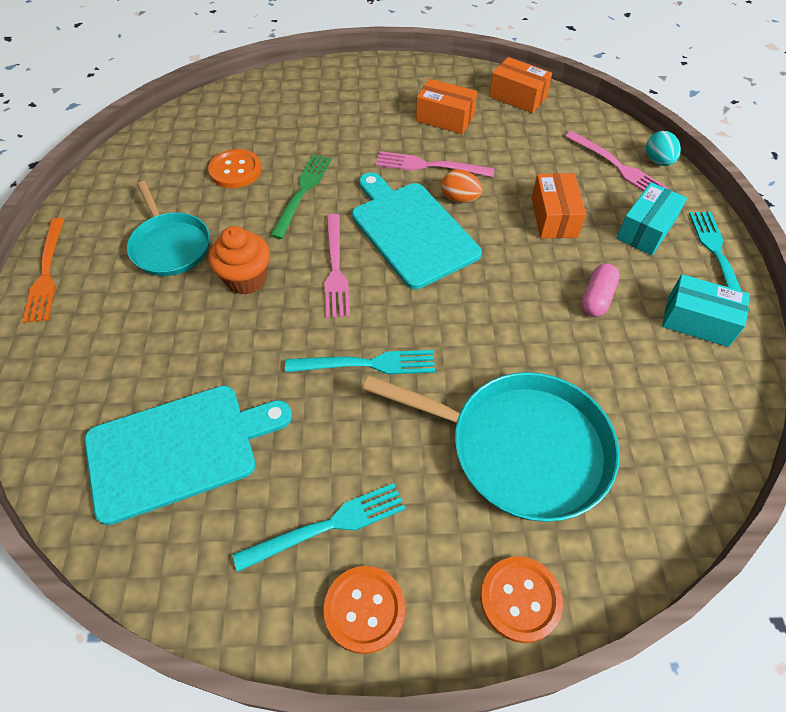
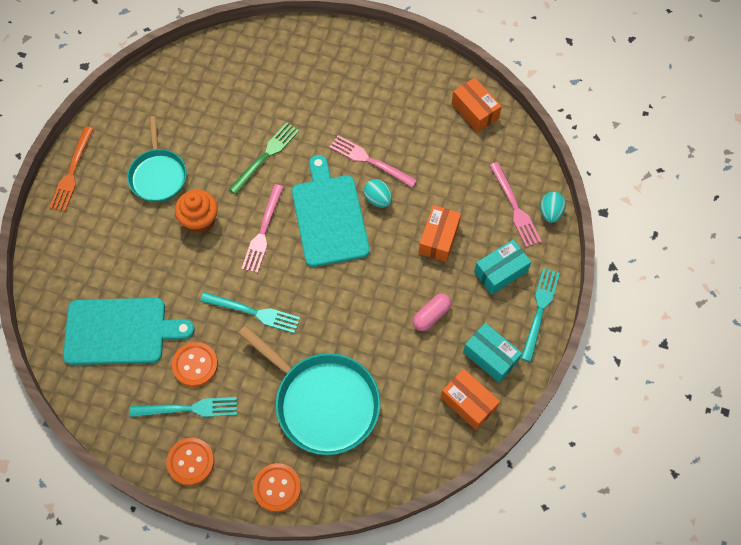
camera: 20 degrees right, 10 degrees up
(235, 170) = (224, 120): orange button -> orange button (195, 365)
(445, 118) = (404, 116): orange box -> orange box (468, 403)
(460, 199) = (377, 199): orange egg -> turquoise egg

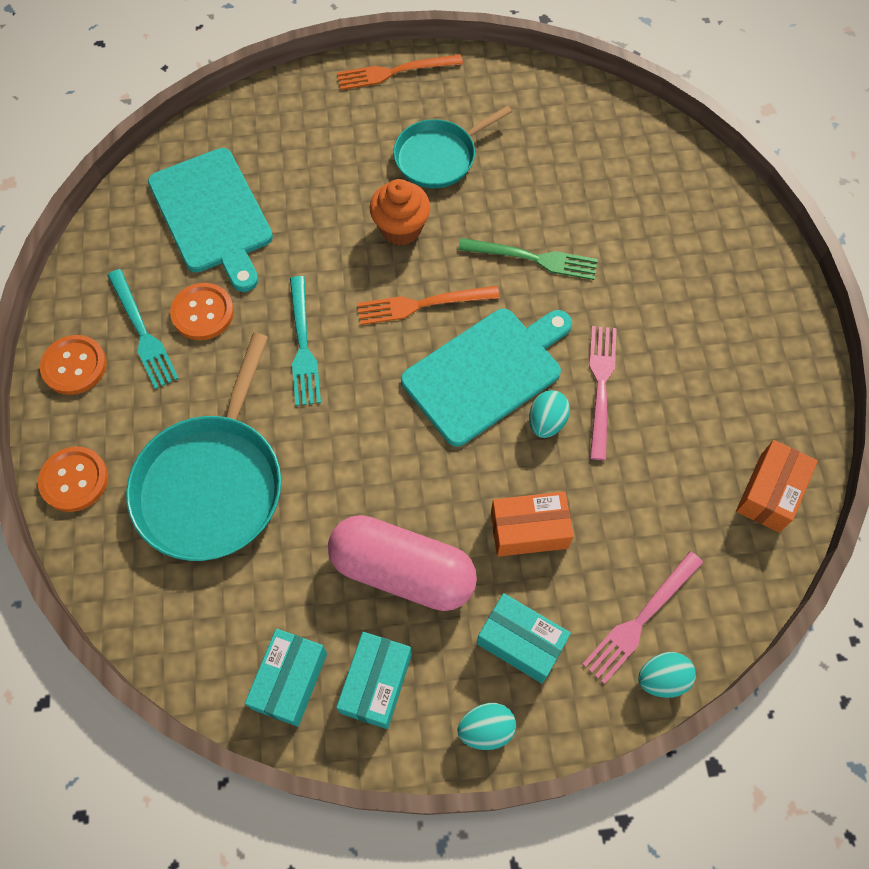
camera: 65 degrees right, 0 degrees up
(263, 232) = (422, 304): pink fork -> orange fork
(431, 315) = (403, 571): pink capsule -> pink capsule, size x2.04
(468, 403) = (290, 681): orange box -> turquoise box
(540, 310) = (486, 729): turquoise fork -> turquoise egg

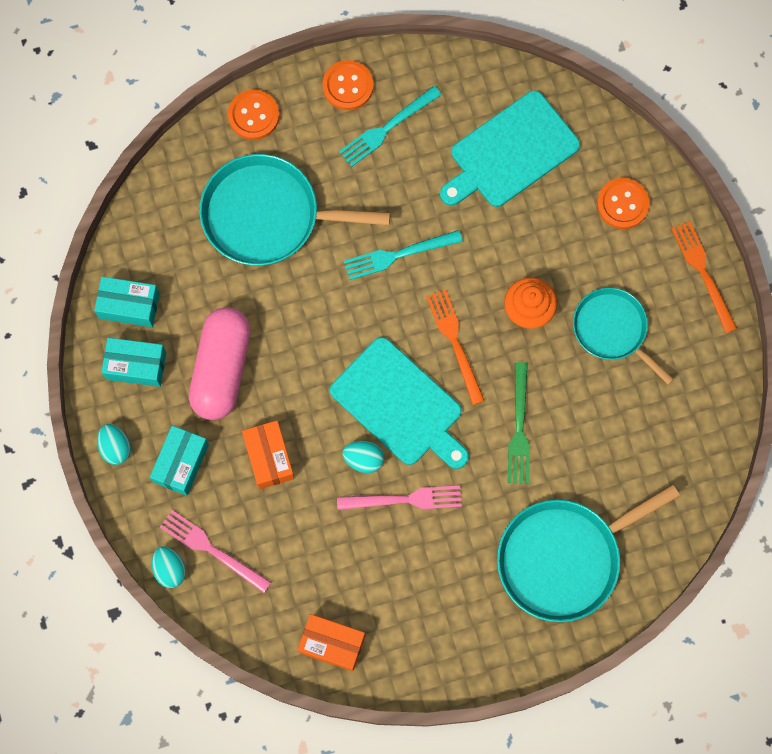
camera: 80 degrees right, 10 degrees up
(203, 313) = (413, 169): orange button -> orange button (622, 204)
(684, 241) = (564, 558): none -> turquoise pan

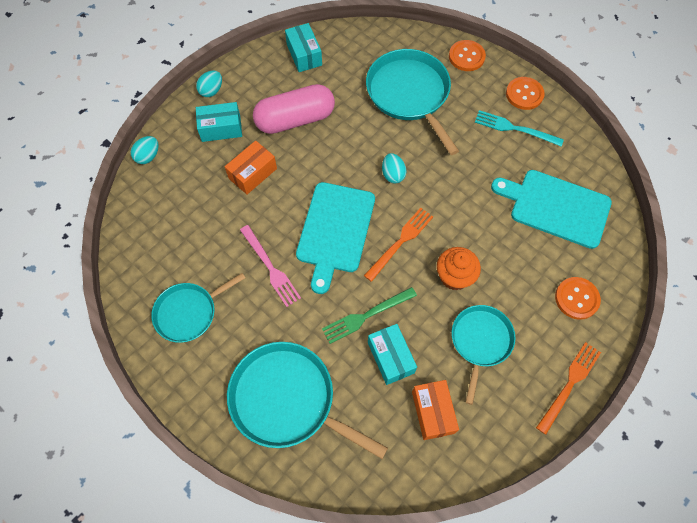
camera: 60 degrees right, 10 degrees down
(136, 366) = (269, 76): turquoise box -> turquoise box (390, 357)
(211, 549) = (173, 172): pink fork -> none
(332, 644) = (143, 275): orange box -> orange box (433, 412)
(363, 459) = (284, 228): turquoise egg -> turquoise egg (393, 174)
(398, 255) = (436, 177): turquoise fork -> none
(408, 614) = (189, 312): none -> turquoise pan

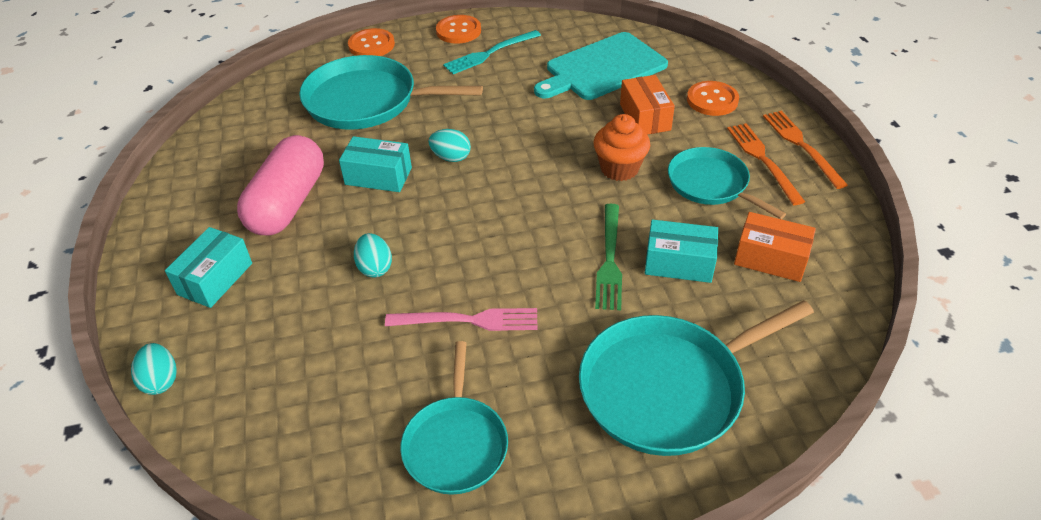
camera: 55 degrees left, 20 degrees down
(211, 91) = (147, 263): turquoise egg -> turquoise egg (375, 267)
(253, 173) = (317, 277): orange box -> orange box (645, 117)
(304, 55) = (211, 156): turquoise box -> turquoise box (378, 176)
(335, 231) = (474, 236): turquoise cutting board -> none
(400, 242) = (540, 189): orange fork -> orange fork (763, 160)

